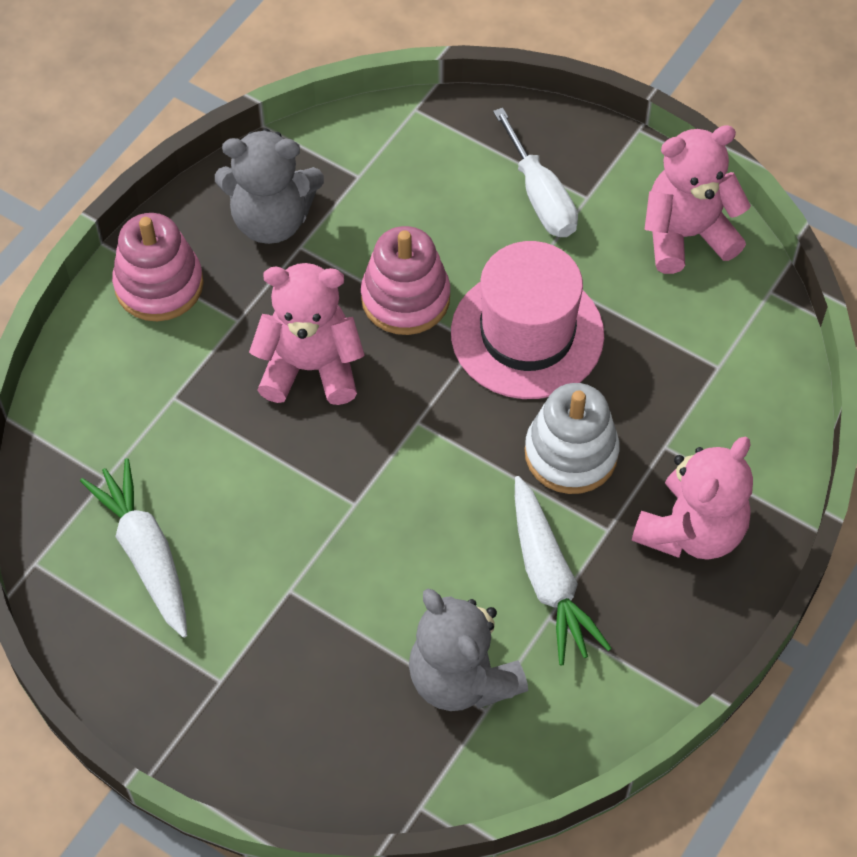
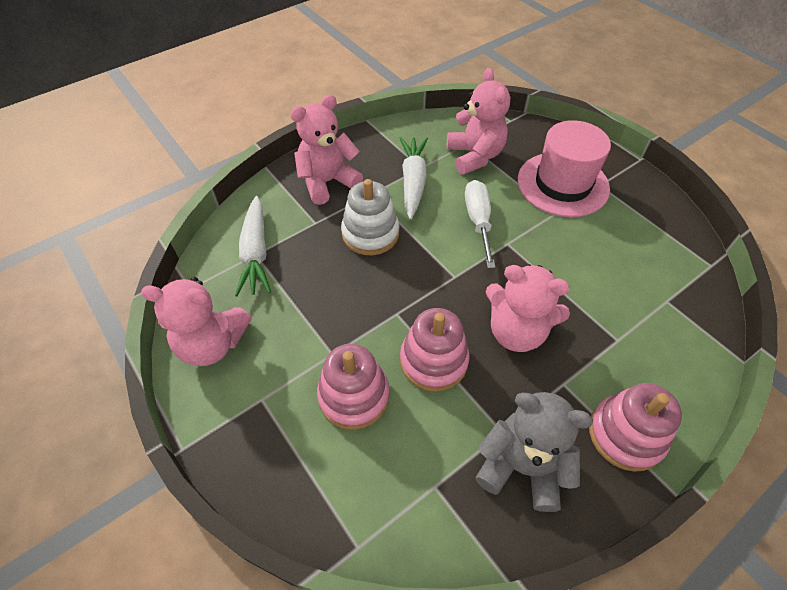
camera: 160 degrees left, 5 degrees down
(146, 554) = (640, 251): white carrot -> white carrot (256, 253)
(462, 678) = (474, 156): grey teddy bear -> pink teddy bear
(483, 231) = (354, 396): none -> pink stacking toy
(527, 334) = (360, 309): pink hat -> pink hat (562, 184)
(540, 196) = (296, 412): white screwdriver -> white screwdriver (478, 221)

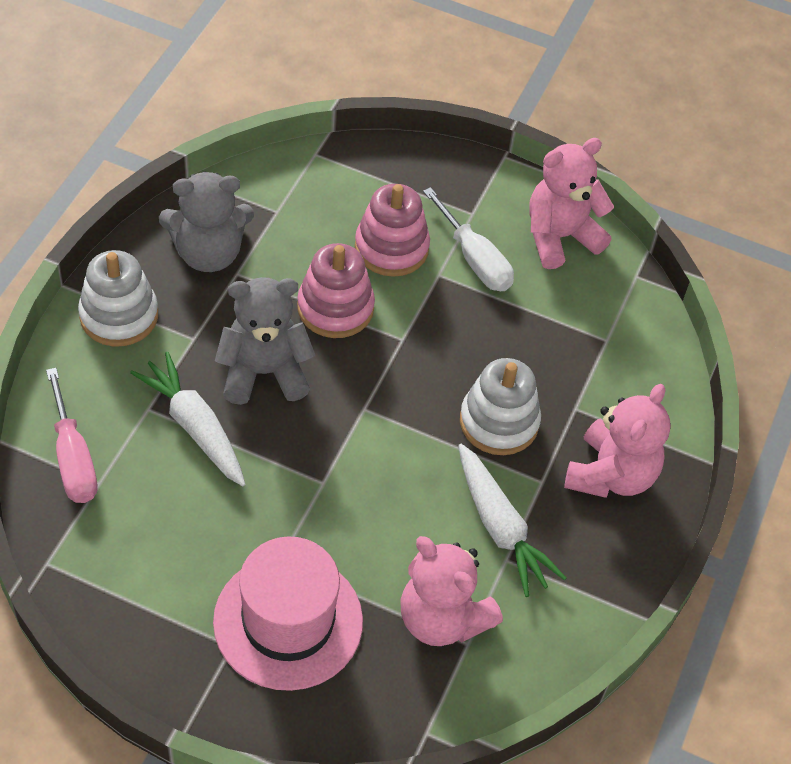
camera: 145 degrees right, 0 degrees up
(256, 253) = (608, 341): white carrot -> white carrot (195, 427)
(478, 221) = (377, 500): white screwdriver -> white screwdriver (474, 259)
(516, 331) = (264, 372): pink teddy bear -> grey teddy bear
(625, 434) = (119, 315): pink stacking toy -> white stacking toy
(685, 325) = (73, 458): none -> pink screwdriver

